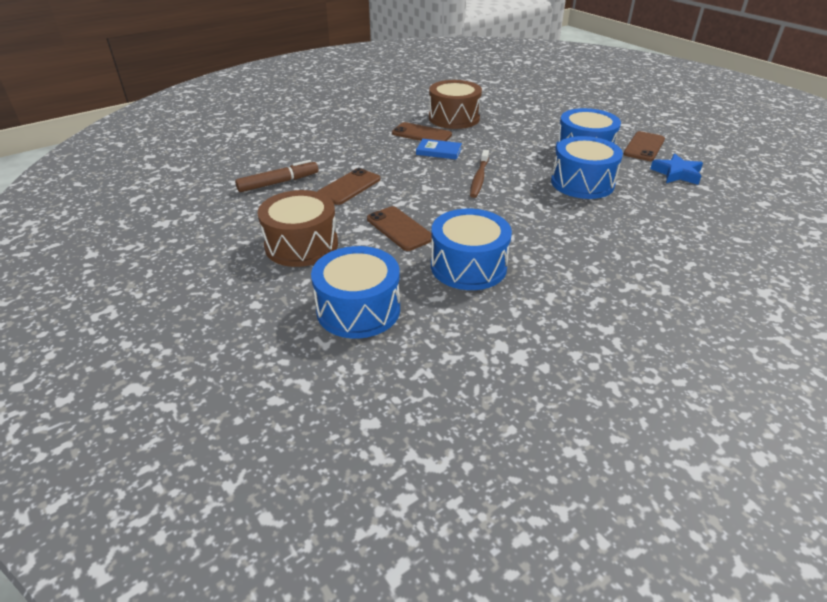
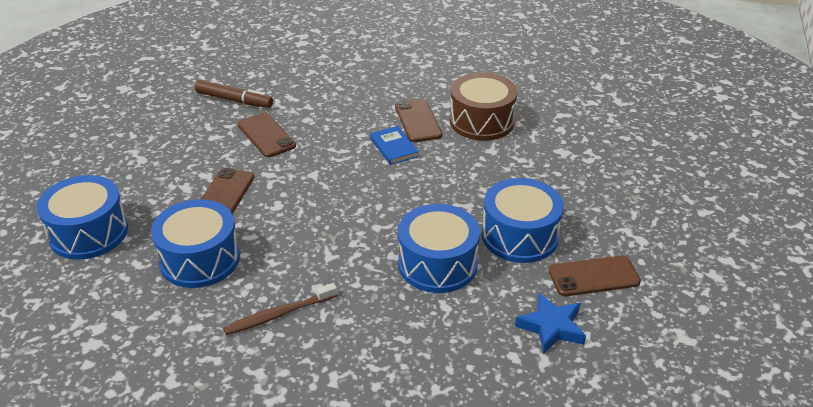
camera: 50 degrees right, 0 degrees up
(301, 245) = (152, 161): brown drum -> none
(349, 187) = (266, 135): brown phone -> brown phone turned 60 degrees clockwise
(479, 178) = (367, 195): brown toothbrush -> brown toothbrush (279, 314)

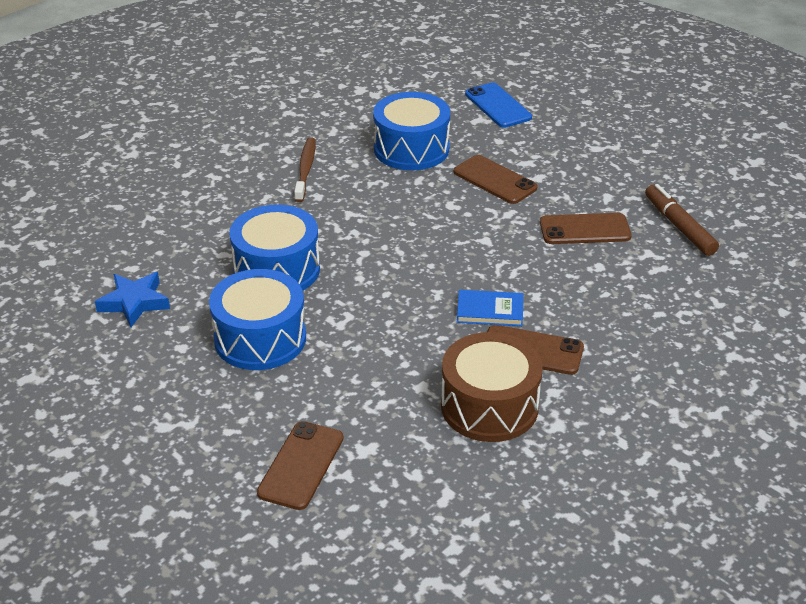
camera: 120 degrees right, 0 degrees up
(89, 233) = (498, 106): blue drum -> blue phone
(234, 100) = (679, 226): brown marker -> brown marker turned 105 degrees clockwise
(593, 276) = (157, 361): brown phone -> brown phone (301, 465)

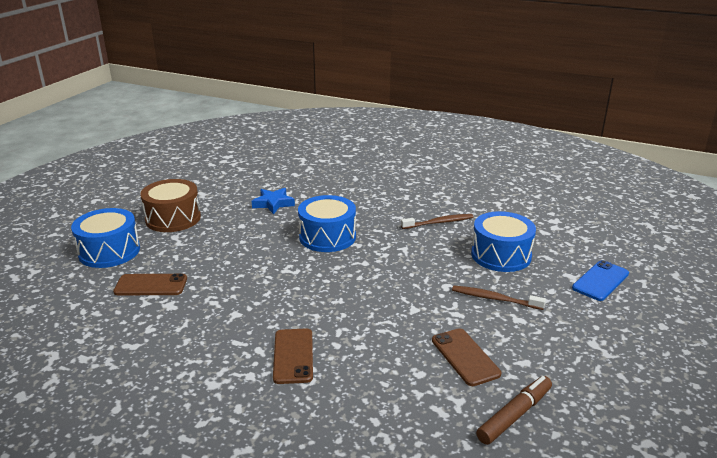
camera: 70 degrees right, 10 degrees down
(260, 338) = (259, 247): blue drum -> blue drum (109, 251)
(489, 406) = (224, 347): brown drum -> brown drum (173, 218)
(490, 311) = (330, 327): blue book -> none
(494, 180) = (495, 299): brown phone -> brown toothbrush

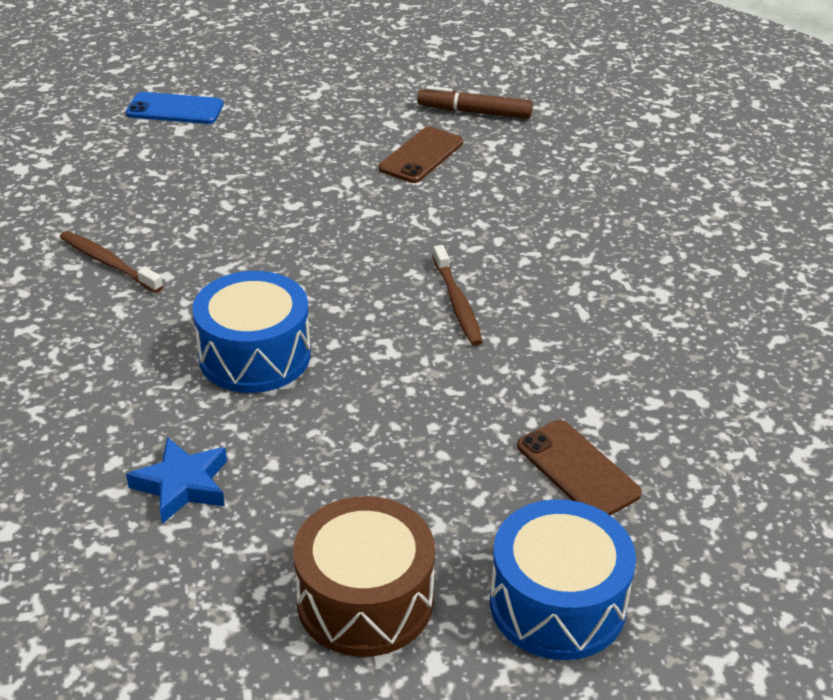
camera: 125 degrees left, 10 degrees up
(293, 356) = (553, 260): brown phone -> none
(495, 299) = (287, 165): brown toothbrush -> brown toothbrush (457, 303)
(501, 255) = (170, 185): blue drum -> none

